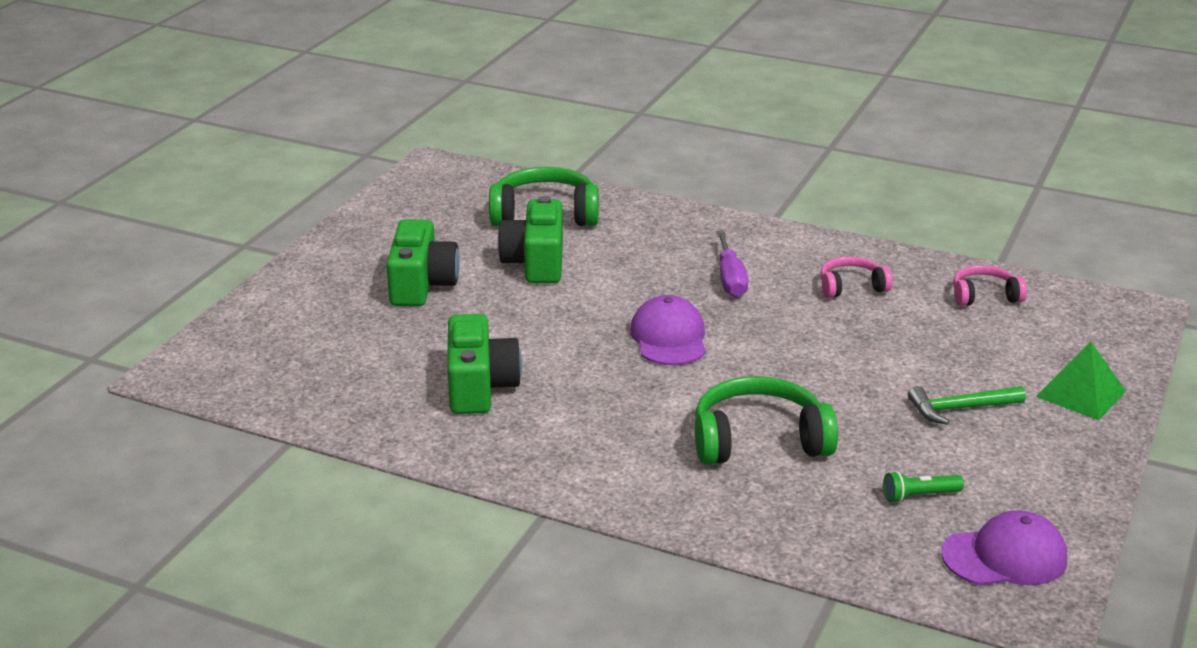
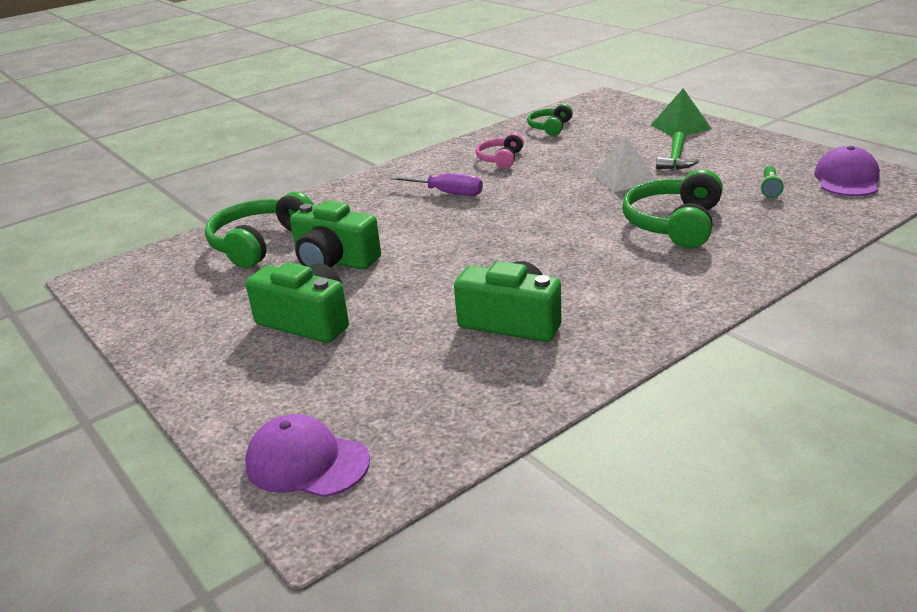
camera: 60 degrees left, 0 degrees up
(669, 337) = (508, 229): purple cap -> purple cap (307, 462)
(864, 383) = (625, 178): none -> white pyramid
(984, 296) = (550, 127): pink headphones -> green headphones

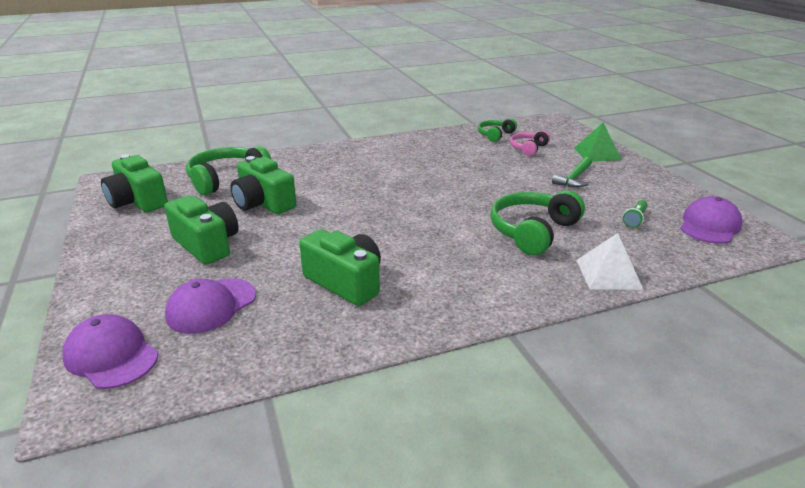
camera: 15 degrees right, 0 degrees up
(164, 294) = (137, 201): none -> green camera
(377, 383) = (211, 306): none -> purple cap
(448, 193) = (382, 170): purple screwdriver -> none
(500, 159) = (440, 152): pink headphones -> pink headphones (528, 148)
(625, 178) = (522, 186): white pyramid -> white pyramid (608, 274)

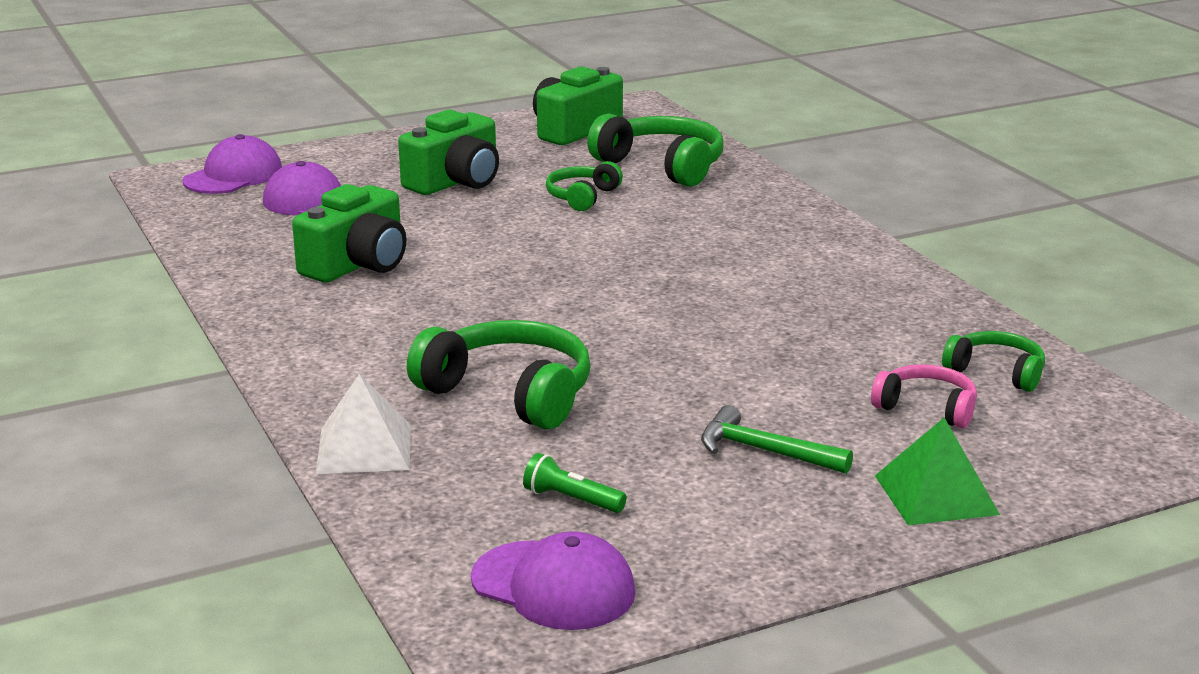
camera: 85 degrees right, 5 degrees down
(263, 203) = (582, 197): green camera -> green headphones

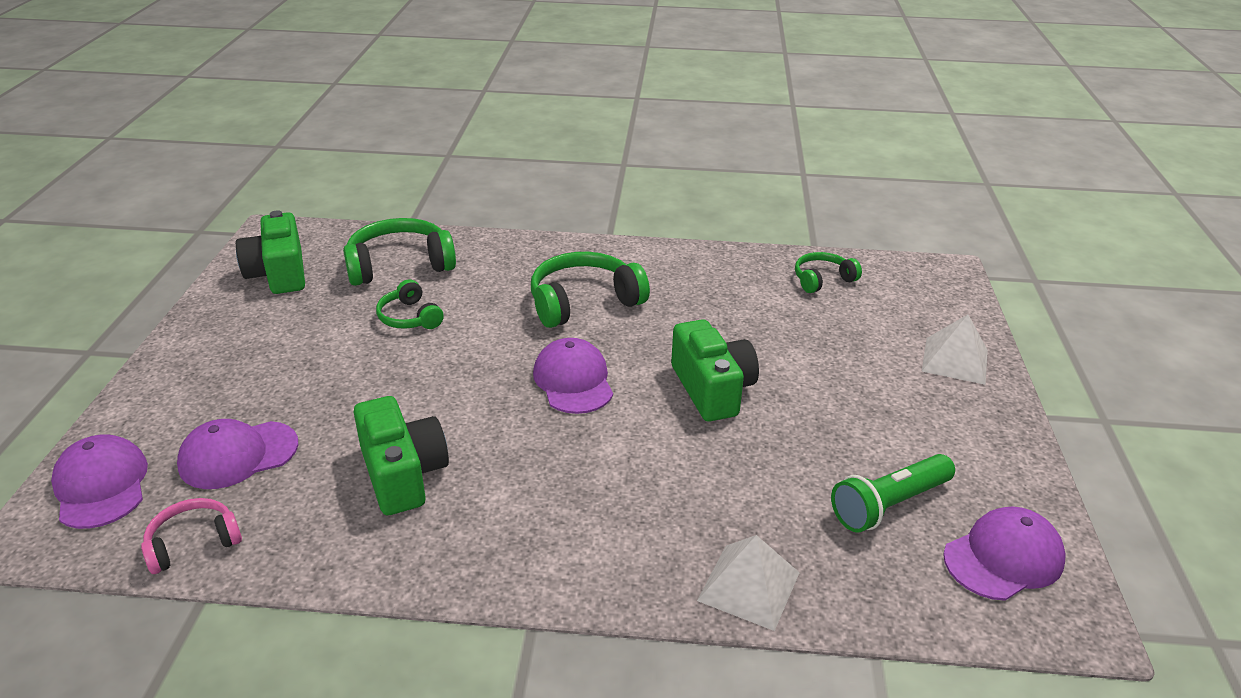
camera: 60 degrees left, 10 degrees up
(455, 182) = (300, 363): green camera -> green camera (712, 389)
(509, 393) = (711, 475): green headphones -> green headphones (584, 302)
(571, 500) = (889, 505): green flashlight -> green flashlight, size x1.75
(580, 292) = (573, 381): none -> purple cap
(764, 451) = (868, 398): green hammer -> none
(927, 408) = (850, 319): pink headphones -> pink headphones (193, 543)
(936, 494) = (955, 360): green pyramid -> white pyramid

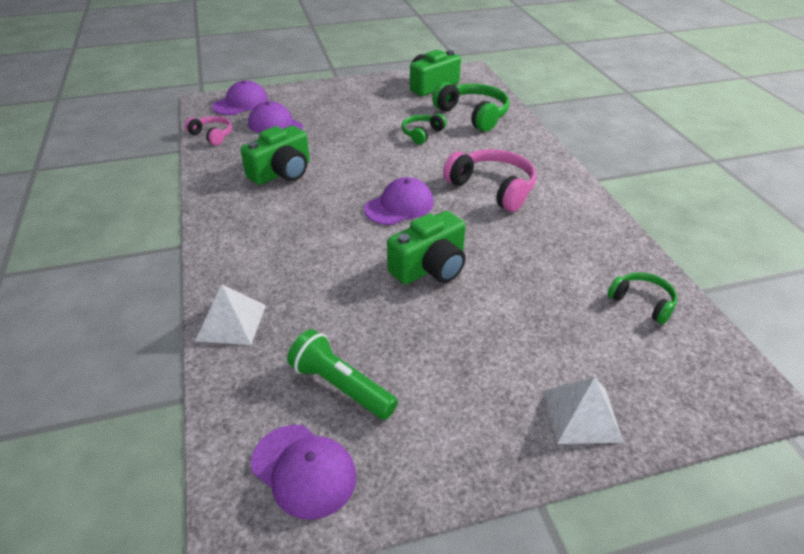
camera: 70 degrees right, 5 degrees up
(584, 302) = (492, 188): green headphones -> pink headphones

